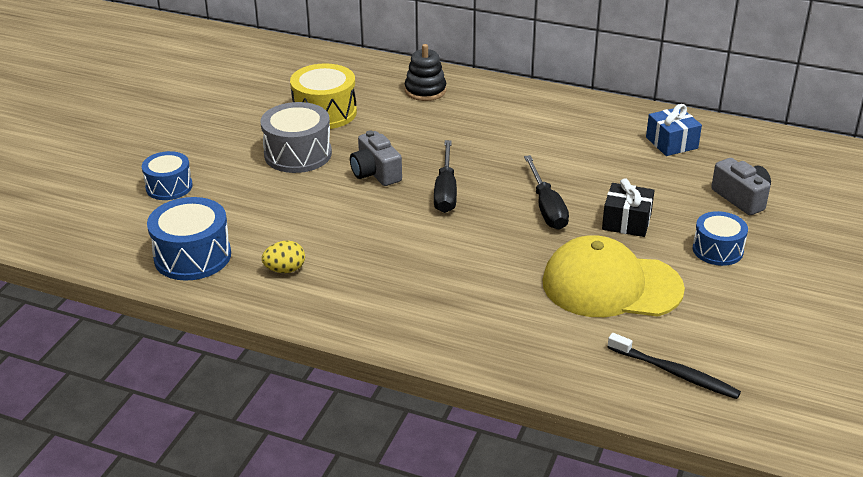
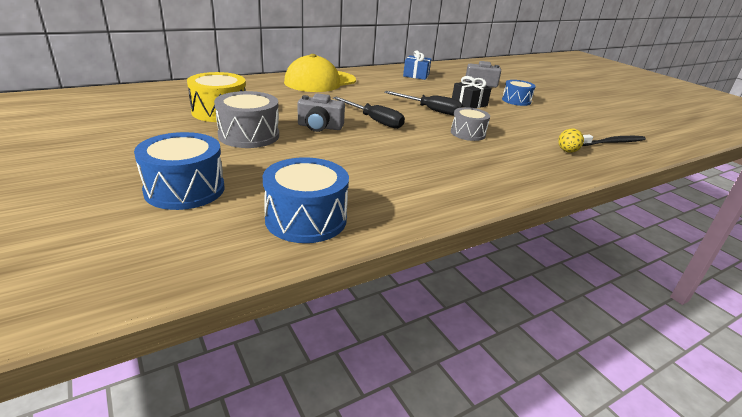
camera: 55 degrees left, 5 degrees down
(169, 187) = (185, 189): blue drum -> blue drum, size x1.53
(285, 270) = (384, 192): yellow egg -> yellow egg (567, 151)
(425, 91) = (261, 87): black stacking toy -> none
(511, 259) = (468, 133): none -> grey drum
(611, 285) = (521, 126): yellow cap -> yellow cap (320, 81)

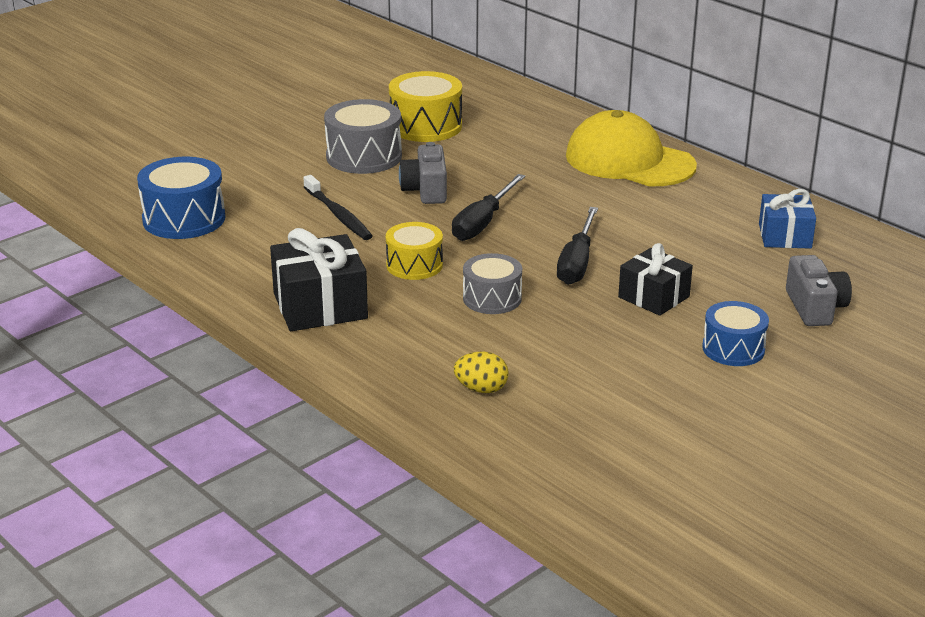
camera: 80 degrees right, 0 degrees up
(185, 189) = (216, 157): blue drum -> none
(423, 145) = (414, 265): none -> yellow drum
(474, 180) = (320, 306): none -> black gift
(612, 143) = (566, 445): black toothbrush -> black toothbrush (338, 215)

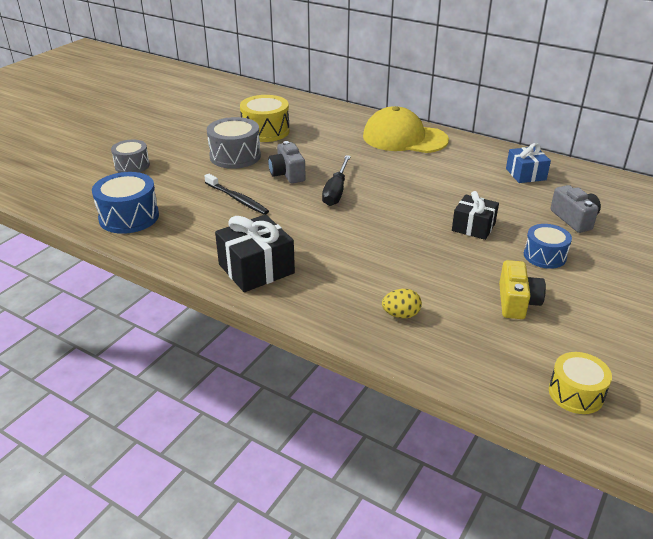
camera: 15 degrees left, 5 degrees up
(414, 265) = (306, 228): yellow drum -> yellow drum (576, 393)
(492, 298) = (371, 244): grey drum -> grey drum (132, 165)
(577, 262) = (411, 210): black screwdriver -> none
(651, 399) = (517, 302): none -> yellow camera

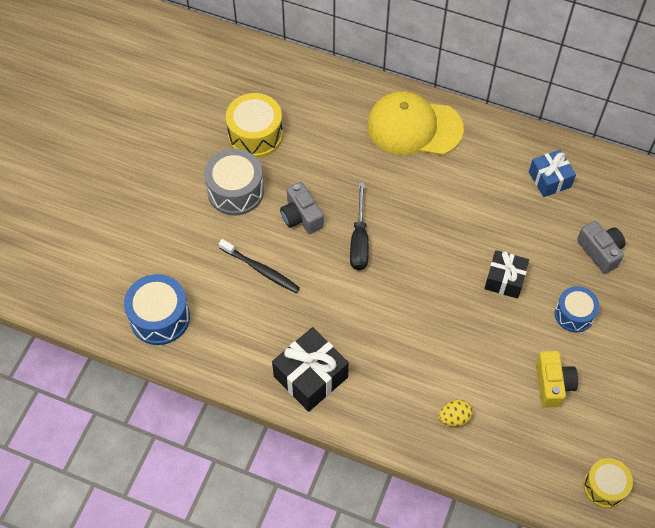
camera: 10 degrees left, 25 degrees up
(132, 165) = (128, 226): grey drum -> none

